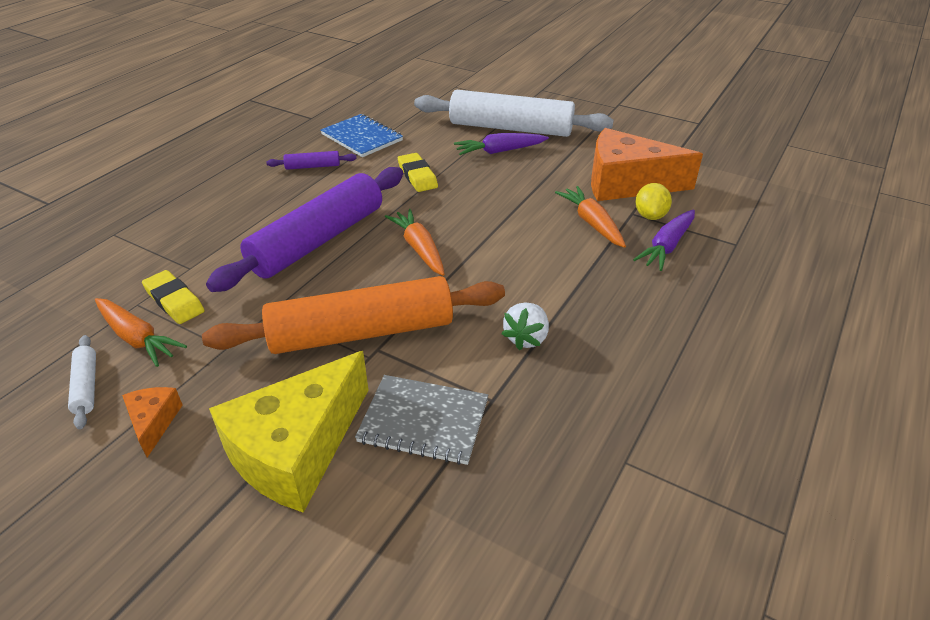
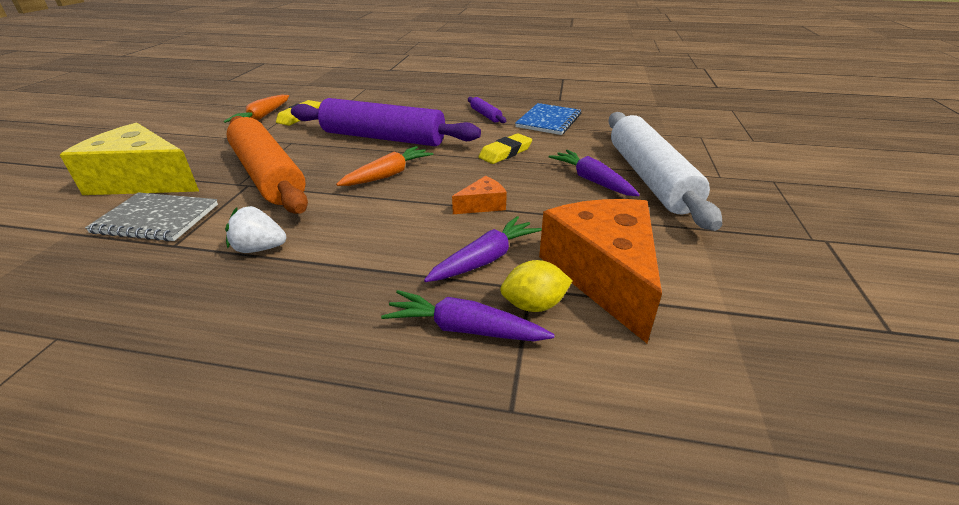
camera: 70 degrees right, 5 degrees down
(86, 386) = (219, 117): white rolling pin -> none
(153, 422) = (184, 138): orange cheese -> orange cheese (482, 205)
(423, 421) = (156, 219): grey notebook -> grey notebook turned 75 degrees counterclockwise
(591, 223) = (485, 259): orange carrot -> purple carrot

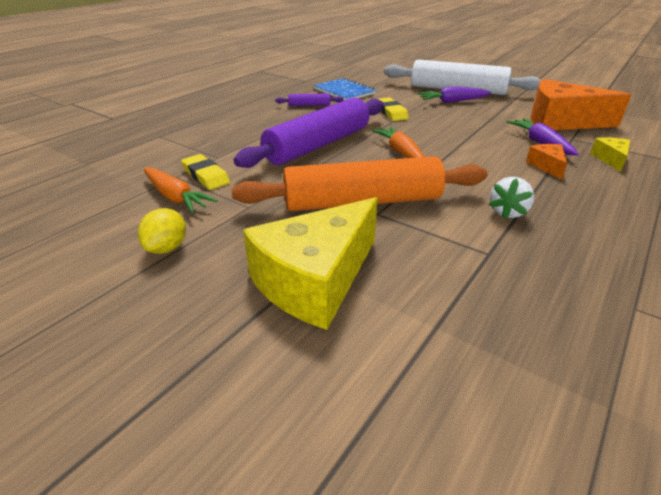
camera: 65 degrees left, 0 degrees up
(156, 219) = (429, 265): grey notebook -> none
(464, 329) = (610, 159): purple carrot -> yellow cheese
(482, 205) = (470, 132): orange cheese -> orange cheese (547, 166)
(534, 305) = (588, 140): yellow lemon -> yellow lemon (167, 248)

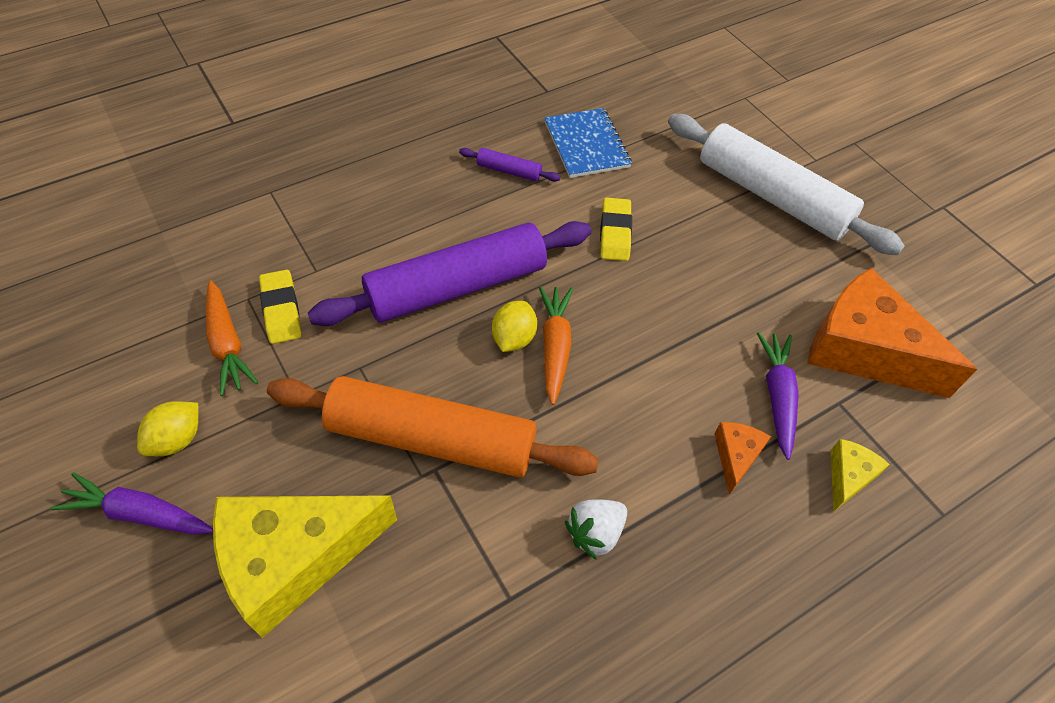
camera: 20 degrees right, 20 degrees up
(373, 155) = (514, 338): none -> yellow lemon
(452, 101) = (734, 230): purple carrot -> purple carrot (138, 514)

